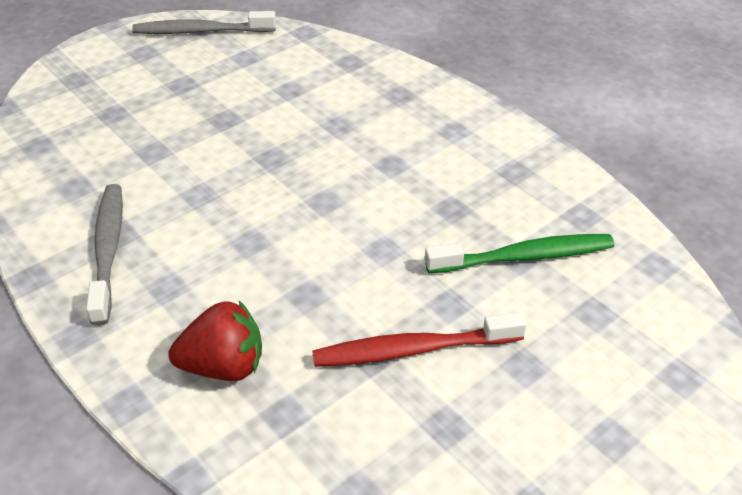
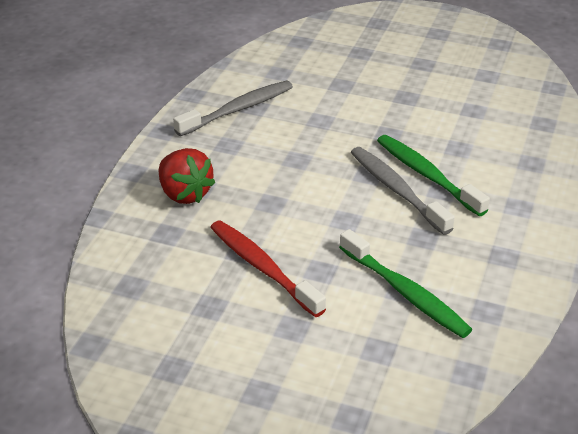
camera: 60 degrees right, 5 degrees down
(202, 31) = (492, 44): grey toothbrush -> grey toothbrush (397, 190)
(362, 163) = (427, 175): none -> green toothbrush

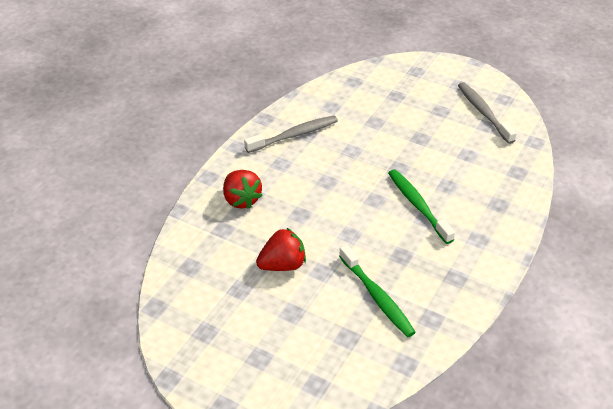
camera: 10 degrees right, 5 degrees up
(263, 268) = (282, 265): red toothbrush -> red strawberry
(397, 190) = (392, 215): grey toothbrush -> grey toothbrush (484, 113)

